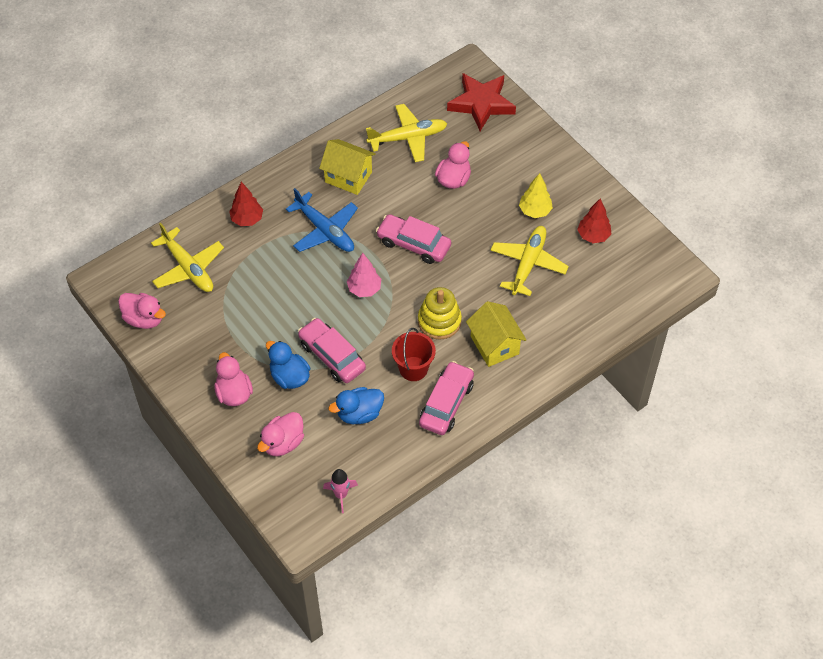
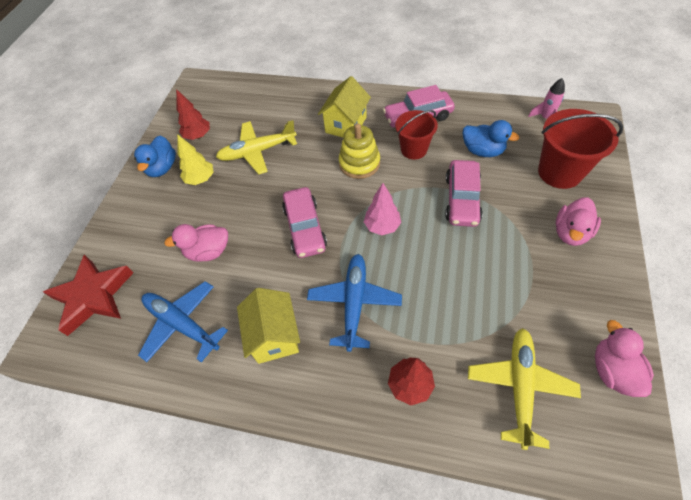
camera: 125 degrees left, 0 degrees up
(283, 443) = (559, 172): pink duck -> red bucket
(289, 377) = (511, 210): blue duck -> blue duck (162, 168)
(407, 138) = (182, 324): yellow plane -> blue plane

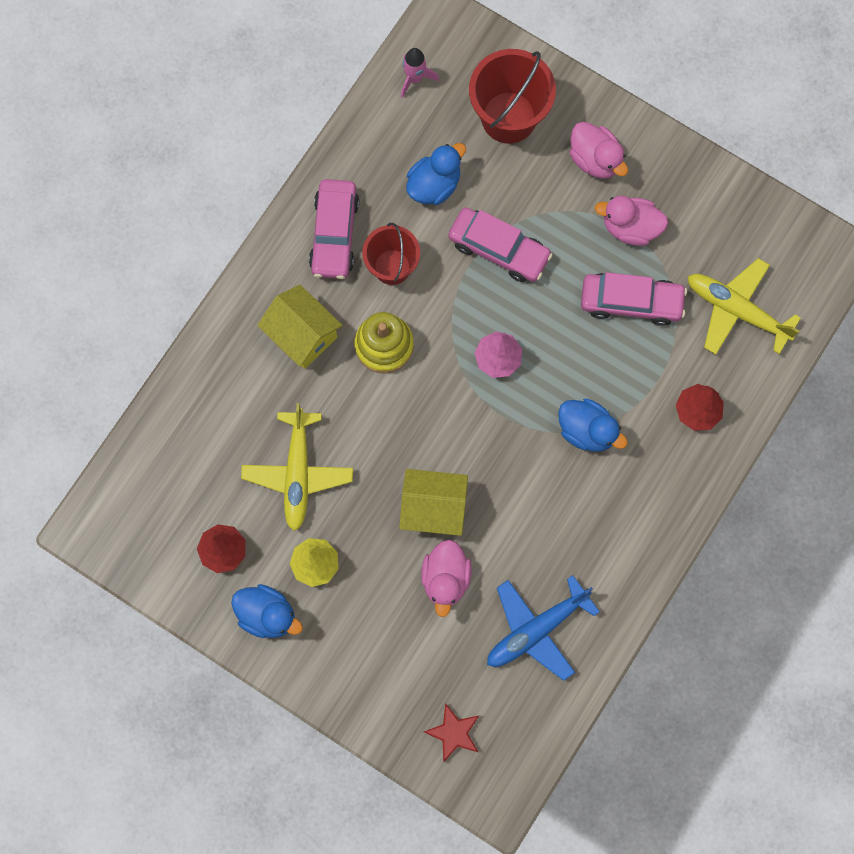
camera: 75 degrees left, 20 degrees up
(93, 296) = (453, 733): red star -> red star, size x0.55
(274, 336) = (592, 529): yellow house -> yellow house (433, 508)
(305, 228) = (460, 450): pink car -> pink car (631, 302)
(354, 303) = (587, 430): blue plane -> blue duck
(612, 371) = (754, 219): pink duck -> pink duck (630, 227)

